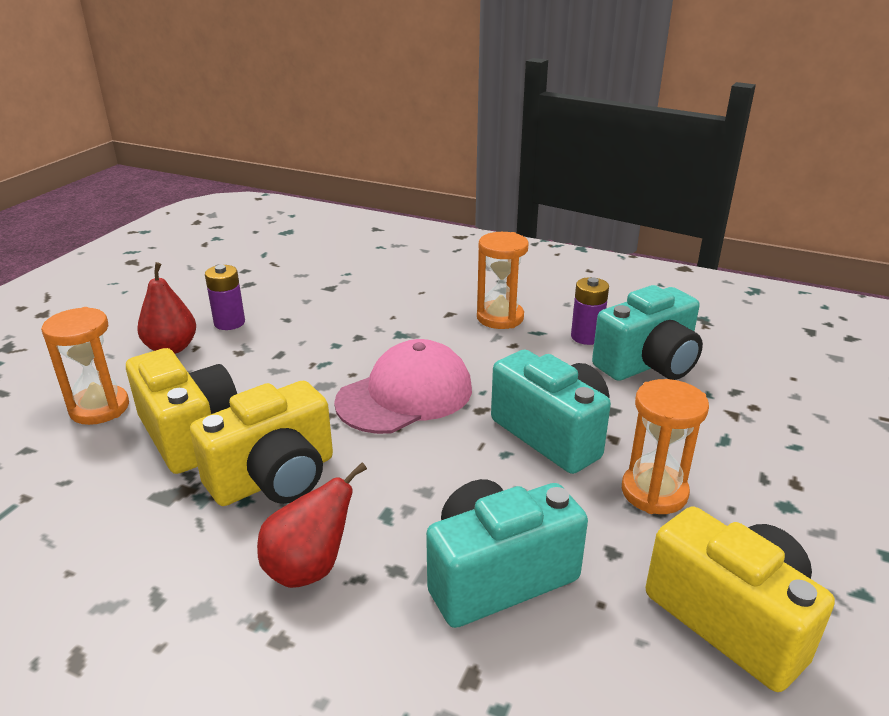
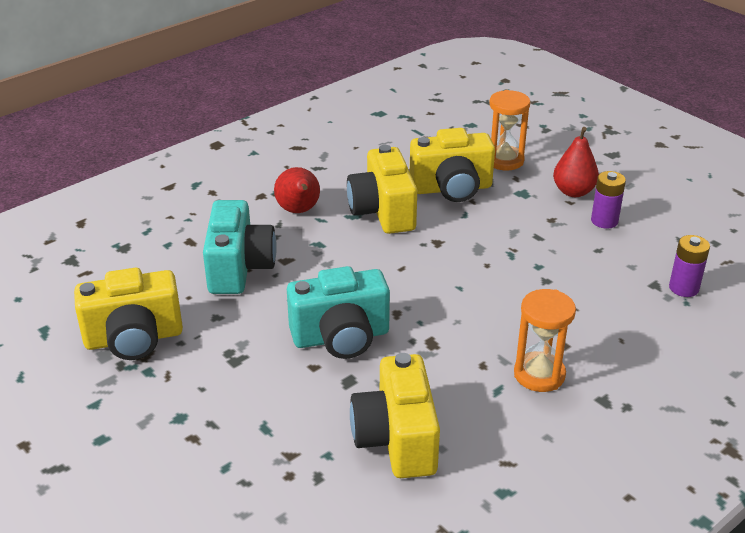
camera: 115 degrees right, 5 degrees up
(405, 395) = (440, 282): pink cap -> none
(586, 337) = (470, 420): purple battery -> purple battery (683, 288)
(648, 364) = (396, 439): turquoise camera -> yellow camera
(654, 492) = (246, 358): orange hourglass -> none

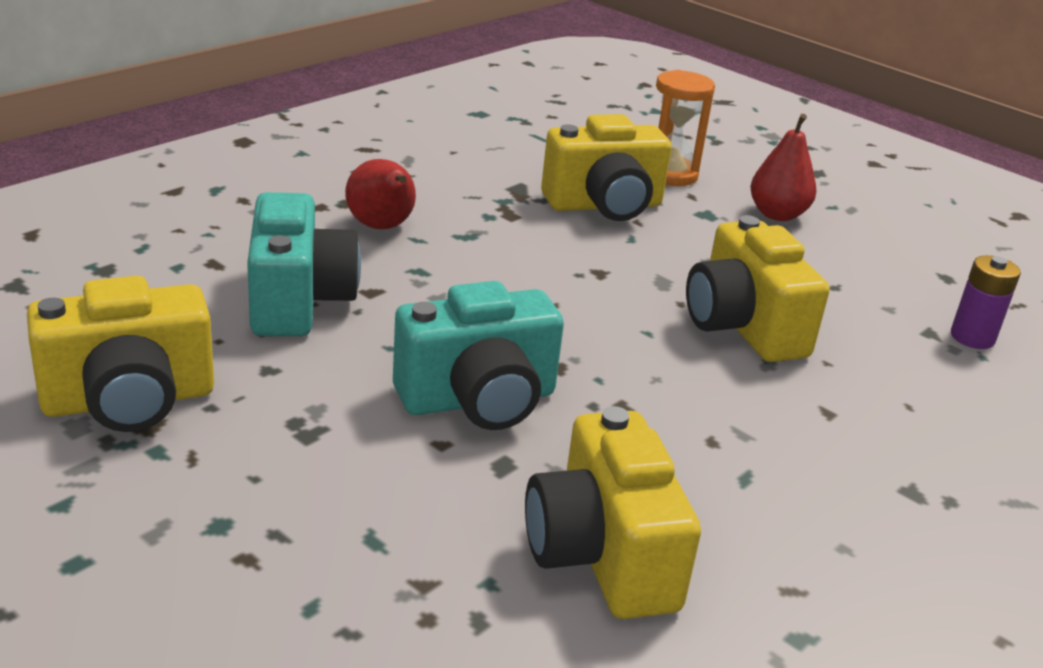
camera: 10 degrees left, 5 degrees down
(383, 212) = (510, 231): yellow camera -> yellow camera (743, 327)
(539, 374) = (803, 455): orange hourglass -> none
(604, 221) = (831, 251): purple battery -> none

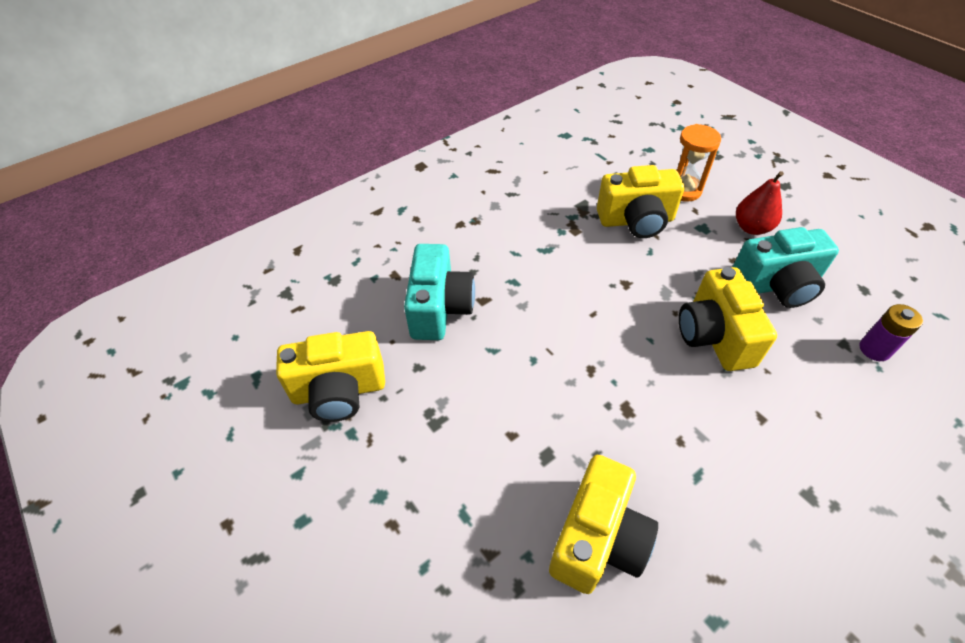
camera: 15 degrees right, 20 degrees up
(382, 227) = (495, 242): red pear -> none
(478, 400) = (537, 398): turquoise camera -> turquoise camera (776, 286)
(602, 555) = (598, 539): yellow camera -> yellow camera turned 150 degrees counterclockwise

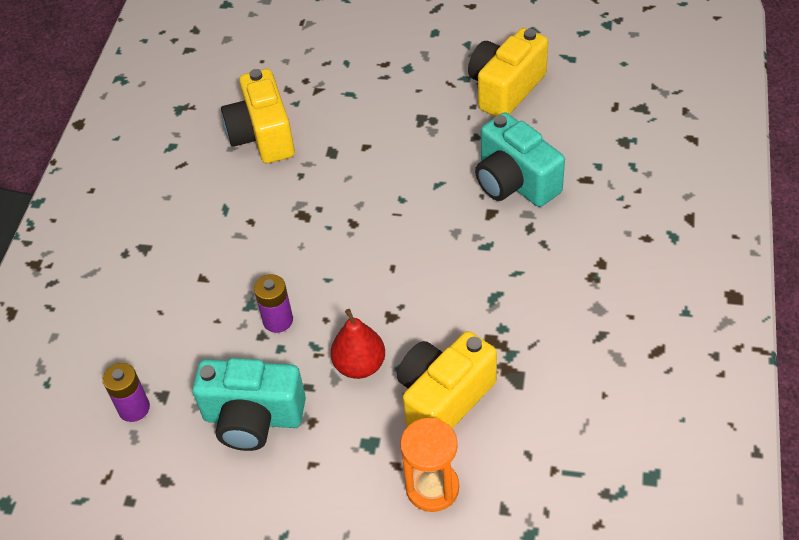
camera: 140 degrees right, 0 degrees up
(714, 336) = (278, 320): yellow camera -> purple battery
(751, 228) = (319, 484): red pear -> red pear (360, 365)
(776, 286) = (253, 418): turquoise camera -> turquoise camera turned 120 degrees counterclockwise

